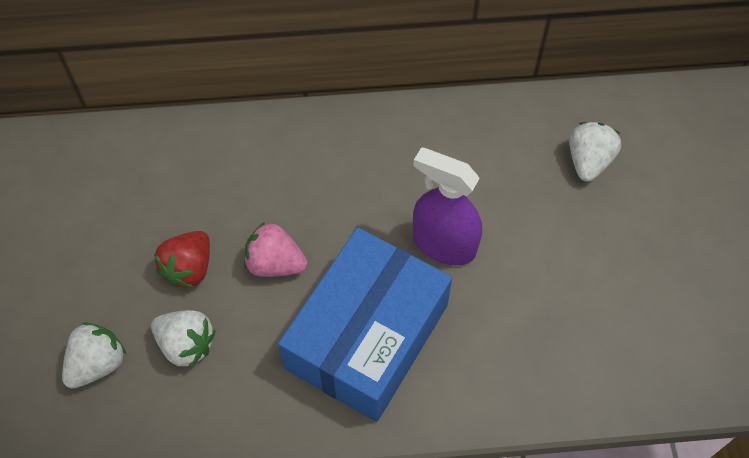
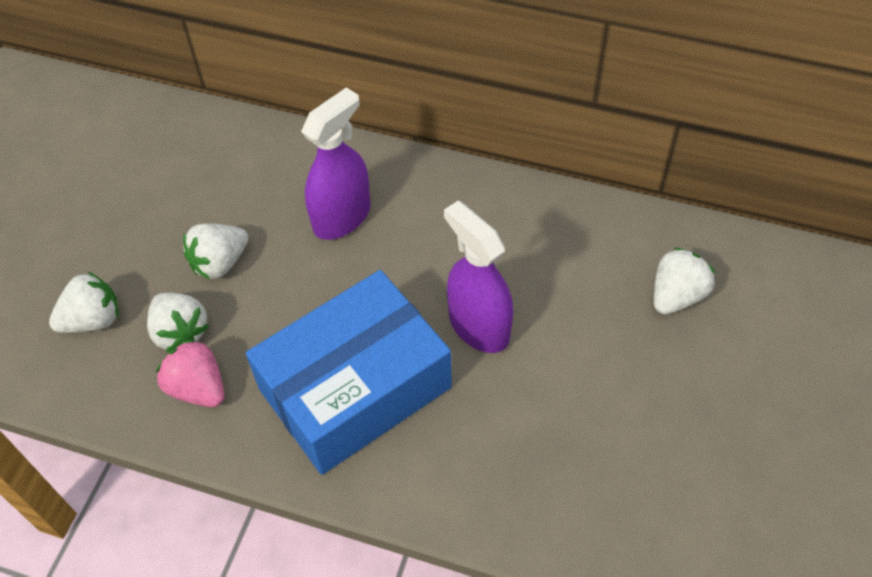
camera: 25 degrees right, 5 degrees down
(189, 268) = (220, 263): red strawberry -> white strawberry
(275, 263) = (302, 286): pink strawberry -> pink strawberry (198, 388)
(279, 188) = (342, 217): none -> purple spray bottle

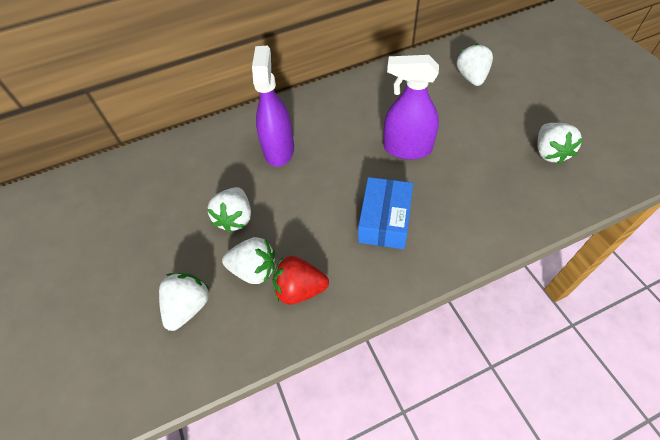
camera: 40 degrees left, 0 degrees up
(198, 388) = (300, 289): pink strawberry -> red strawberry
(355, 388) = (384, 220): blue box -> blue box, size x0.55
(642, 471) = (549, 153): none -> white strawberry

